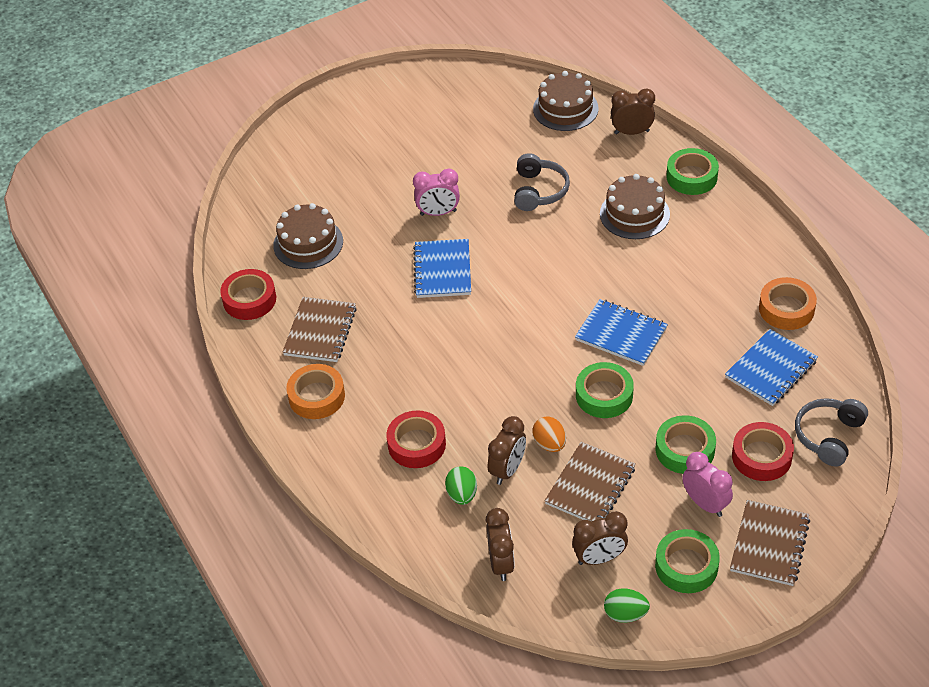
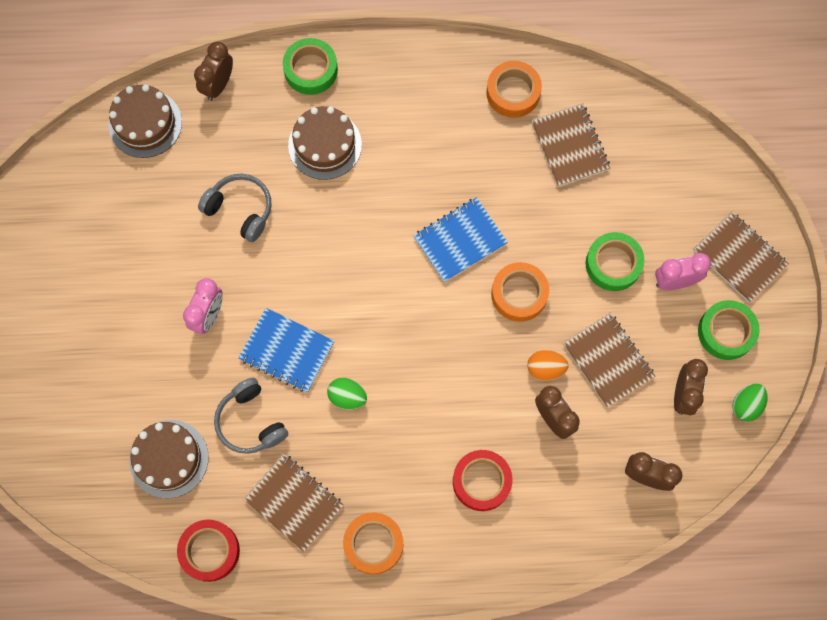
camera: 65 degrees left, 25 degrees up
(462, 494) = (558, 471): green egg -> green egg (347, 397)
(604, 395) = (519, 294): green tape -> orange tape
(761, 456) = (653, 210): red tape -> none
(771, 369) = (570, 146): blue notebook -> brown notebook
(829, 436) = (662, 147): grey headphones -> grey headphones (251, 421)

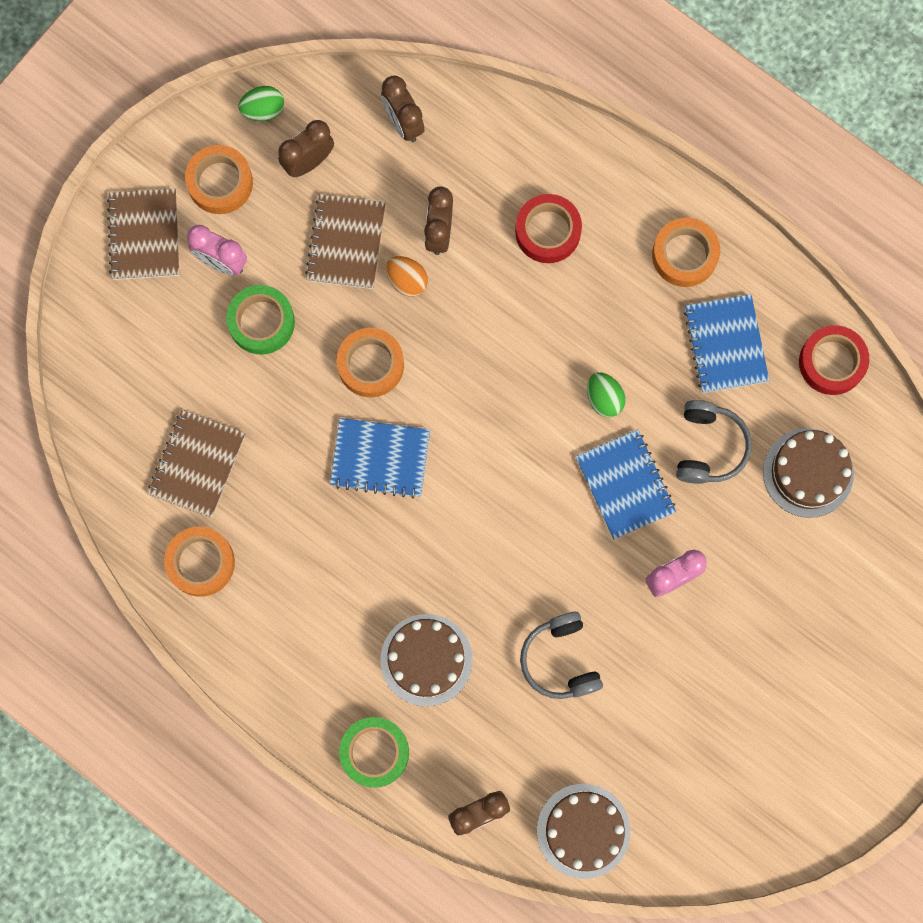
camera: 140 degrees left, 5 degrees up
(294, 502) = (725, 345): brown notebook -> blue notebook
(726, 332) = (220, 182): green tape -> orange tape

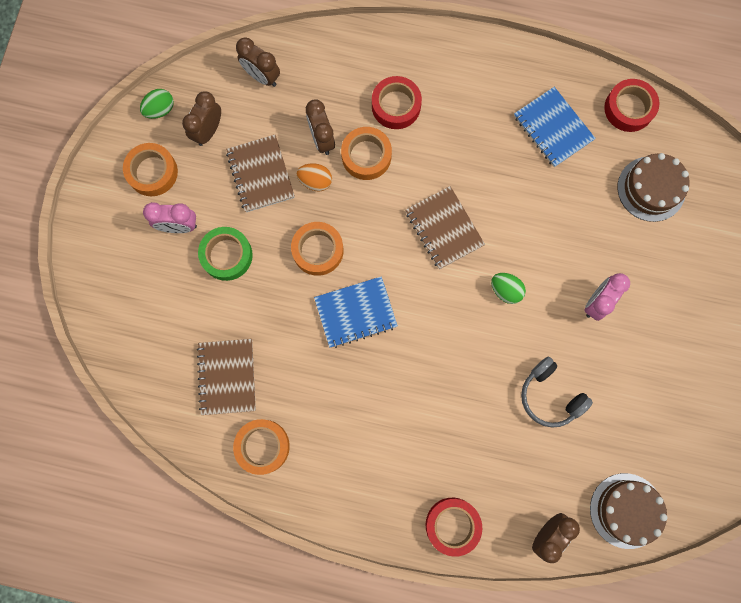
camera: 25 degrees left, 0 degrees up
(144, 235) = (115, 232): brown notebook -> brown notebook (444, 228)
(374, 752) = (452, 525): green tape -> red tape
(426, 660) = (456, 440): brown cake -> none
(604, 398) = (490, 201): green egg -> green egg (505, 290)
(625, 485) = (533, 253): blue notebook -> none
(684, 255) = (495, 81): orange tape -> orange tape (366, 156)
(708, 447) = (576, 201): grey headphones -> none

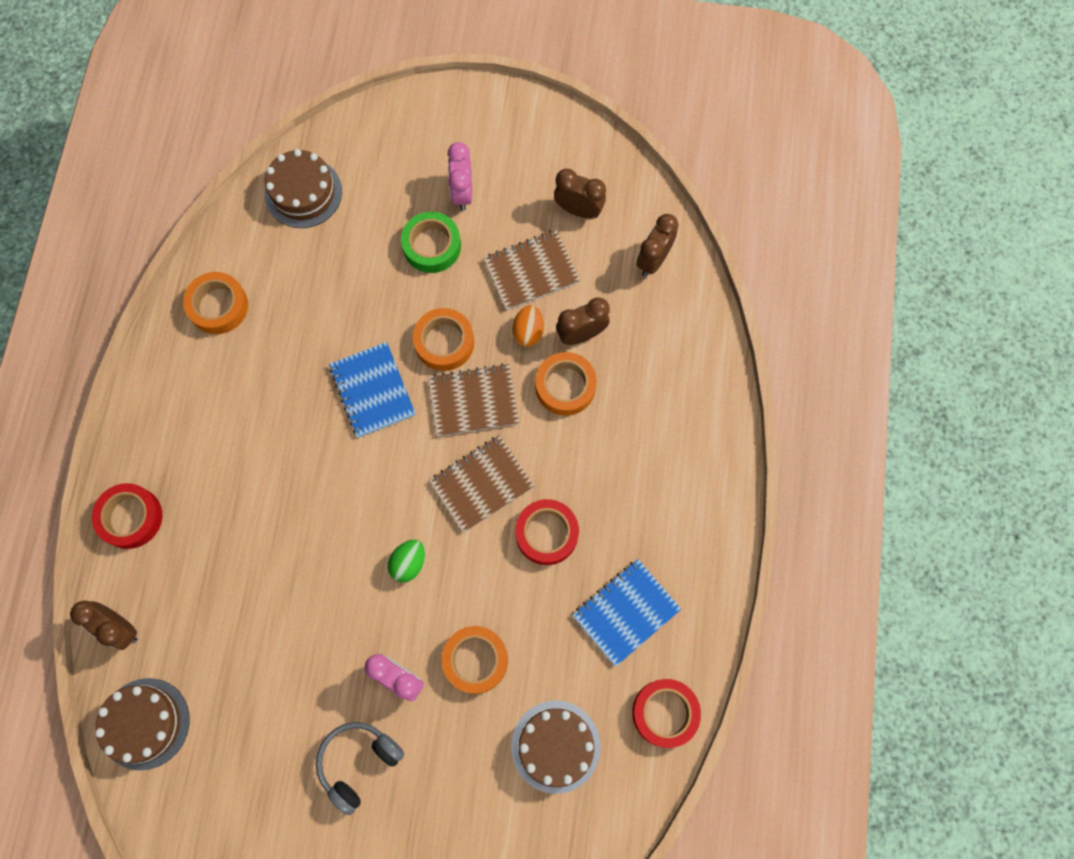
camera: 85 degrees right, 5 degrees down
(152, 172) = (523, 158): orange tape -> orange tape (475, 660)
(159, 366) = (303, 193): none -> brown cake
(160, 109) = (599, 157): green egg -> none
(227, 377) = (294, 262): brown notebook -> brown notebook (473, 401)
(396, 106) = (634, 416): red tape -> red tape (546, 533)
(550, 395) = (281, 624): grey headphones -> grey headphones (358, 762)

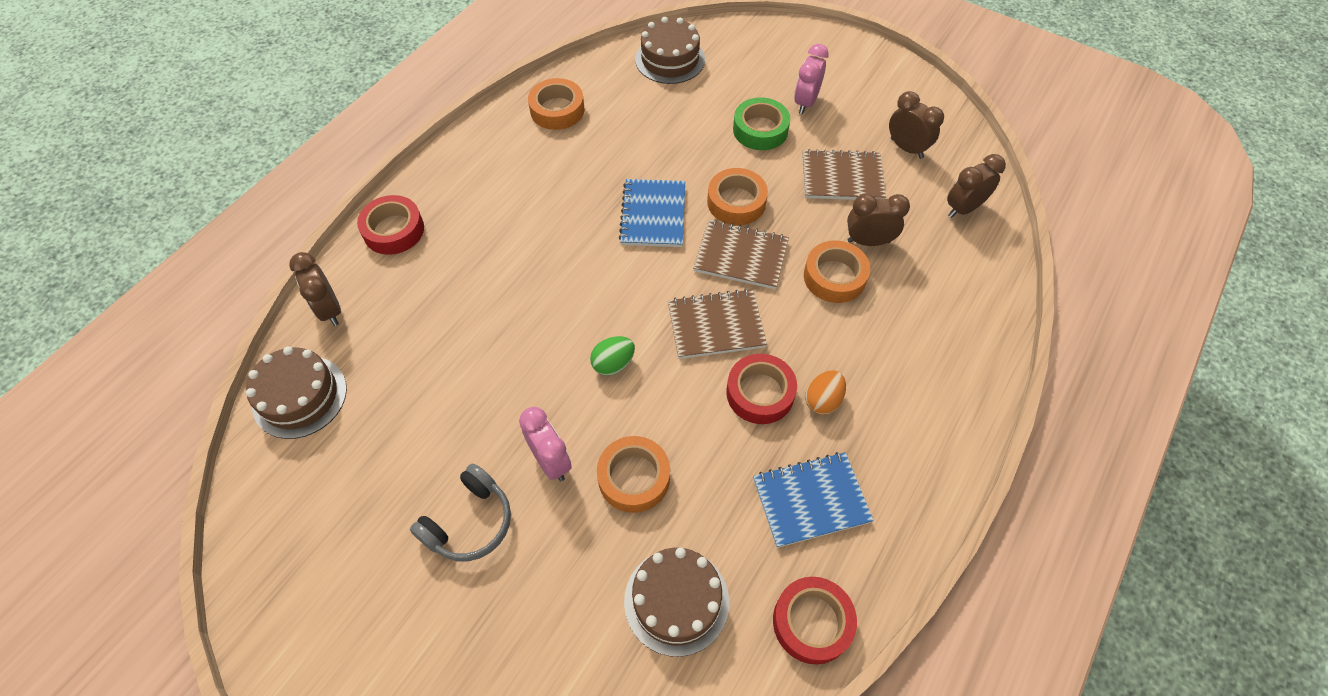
camera: 25 degrees right, 15 degrees down
(358, 762) = (469, 522): grey headphones -> grey headphones turned 150 degrees clockwise
(528, 332) = (818, 221): orange egg -> orange egg (823, 400)

